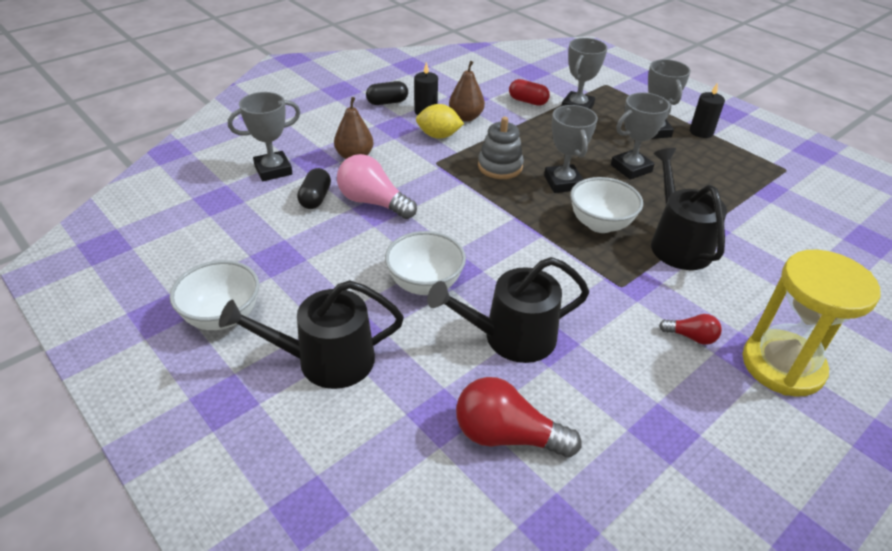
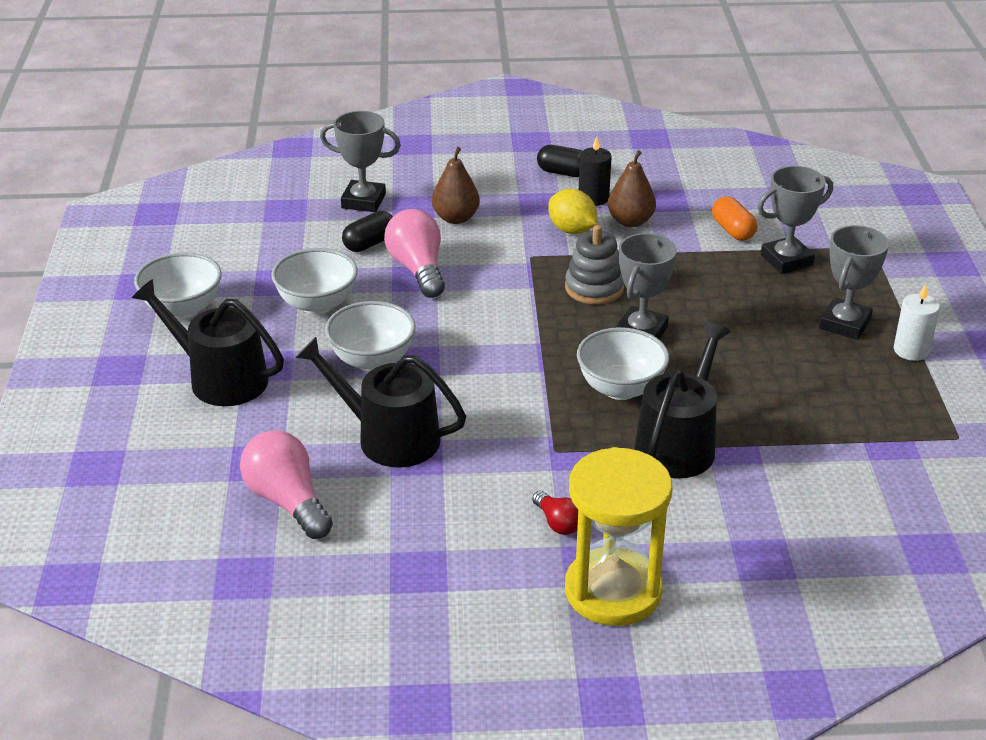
camera: 40 degrees right, 5 degrees down
(331, 261) = (317, 304): none -> white bowl
(507, 435) = (288, 501): red light bulb -> pink light bulb
(528, 101) = (733, 230): red capsule -> orange capsule
(631, 168) = (747, 351): grey trophy -> none
(701, 132) = (911, 350): black candle -> white candle

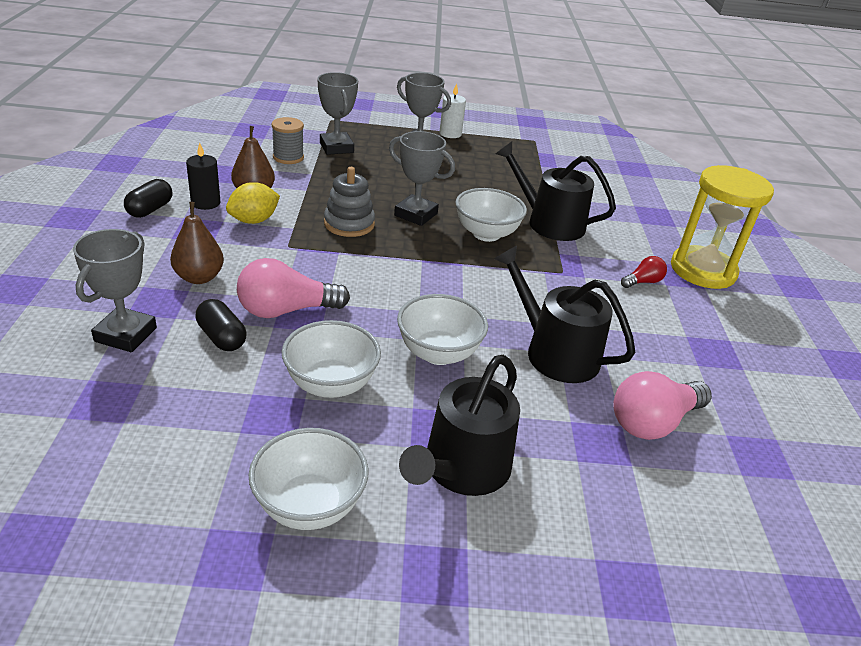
camera: 90 degrees left, 0 degrees up
(389, 437) = (555, 352): black watering can -> black watering can turned 105 degrees clockwise
(733, 230) = (288, 157): orange capsule -> grey spool

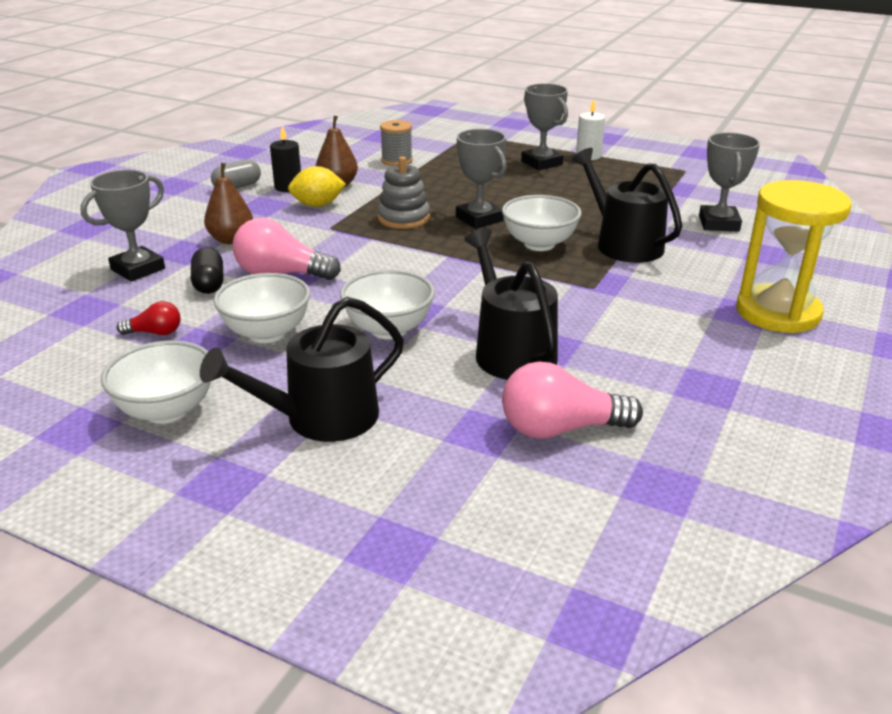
camera: 30 degrees right, 5 degrees down
(150, 209) = (237, 187): black capsule -> grey capsule
(336, 147) = (452, 157): grey trophy -> grey trophy (718, 223)
(642, 282) = (683, 311): red light bulb -> red light bulb (155, 333)

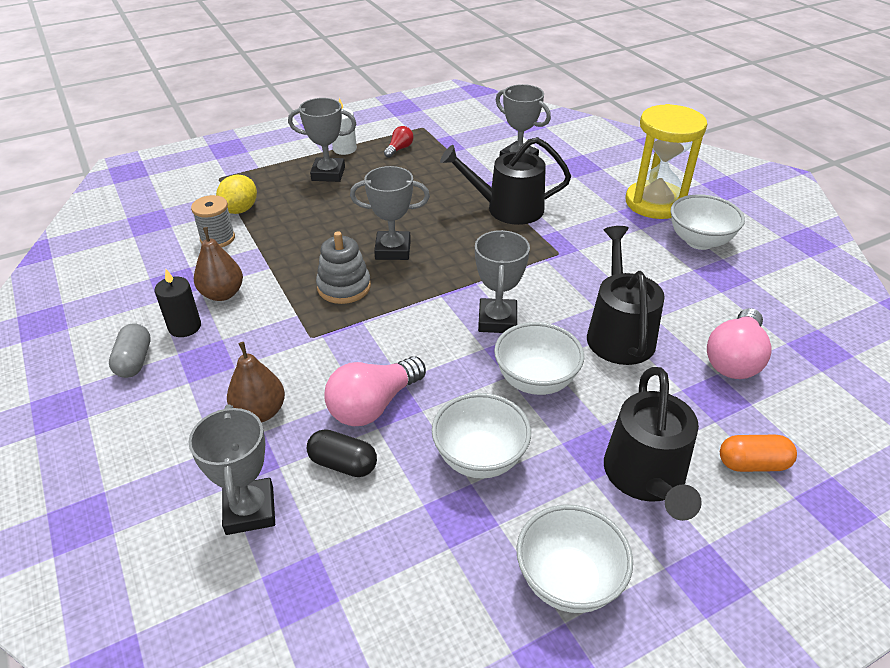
camera: 55 degrees left, 10 degrees up
(155, 333) = (410, 541): red light bulb -> red light bulb (399, 149)
(317, 205) = (252, 324): yellow lemon -> yellow lemon (240, 210)
(402, 477) = (752, 464): none -> orange capsule
(447, 289) = (497, 320): none -> grey trophy
(511, 351) = (618, 333): black watering can -> black watering can turned 75 degrees clockwise
(539, 244) = (468, 243): white bowl -> white bowl (699, 241)

